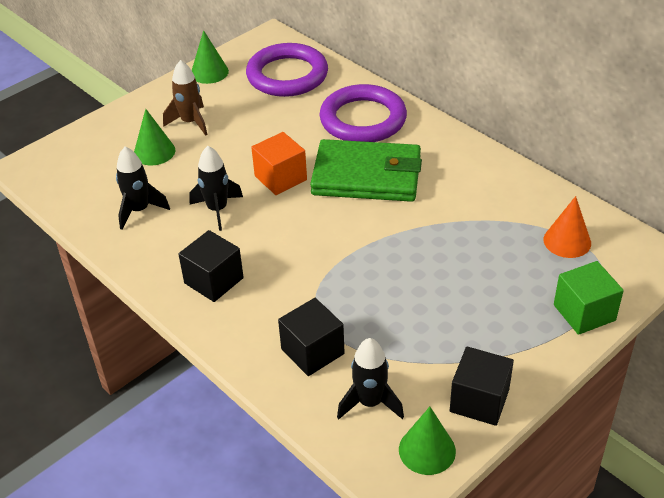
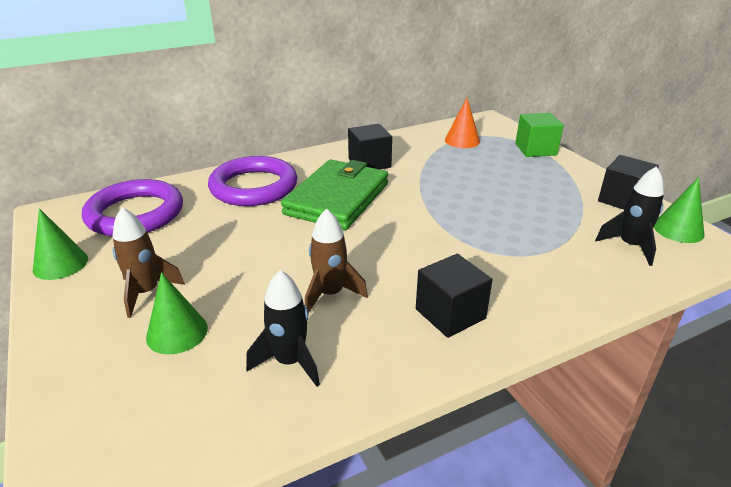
camera: 75 degrees left, 10 degrees down
(217, 210) = (330, 294): black rocket -> brown rocket
(280, 178) = (305, 244): orange cube -> none
(312, 351) = (567, 265): black cube -> black cube (369, 163)

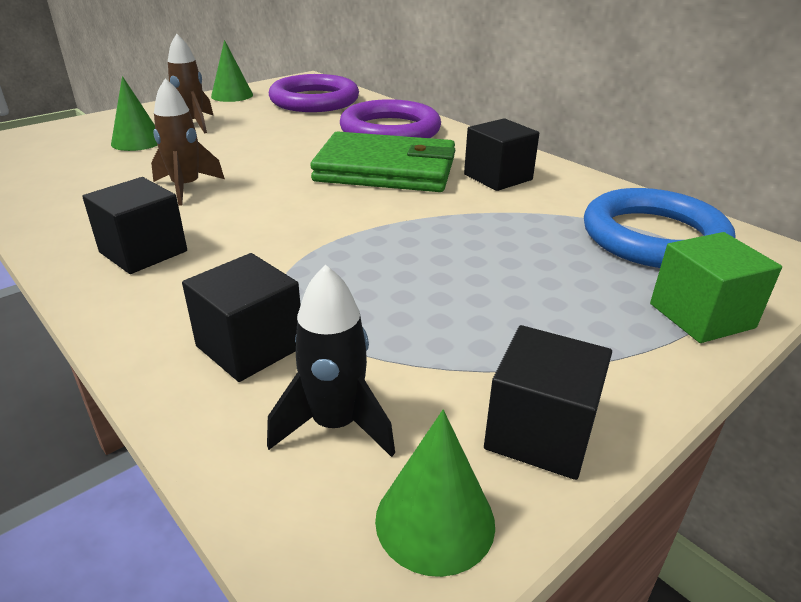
camera: 75 degrees right, 0 degrees up
(290, 362) = (86, 184): black rocket -> none
(462, 140) = (653, 237): orange cone -> blue ring
(571, 268) = (250, 346): none -> black cube

